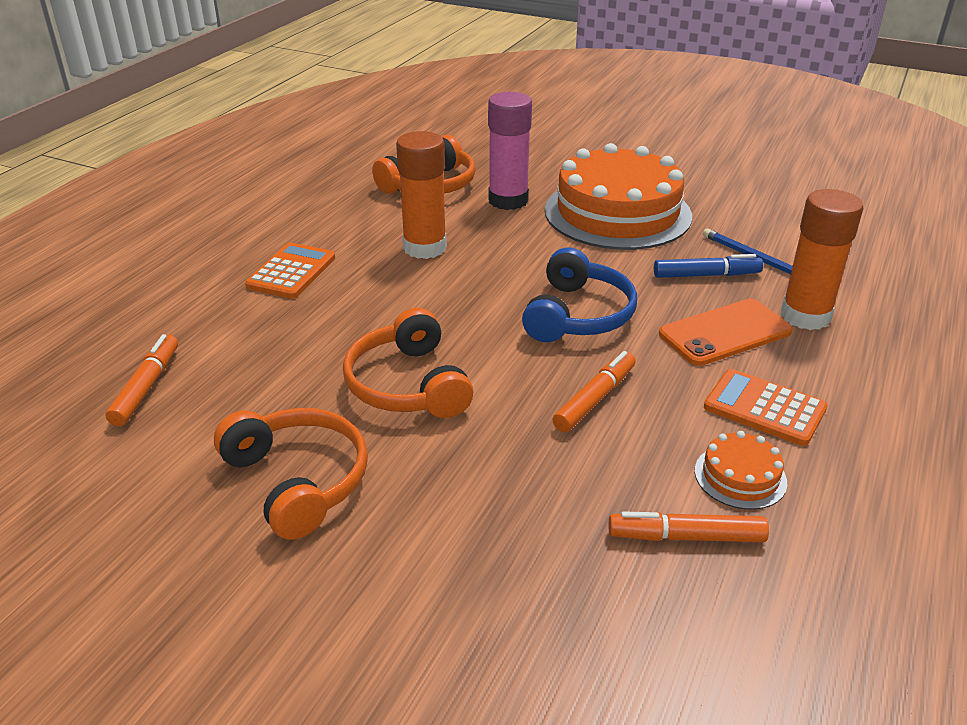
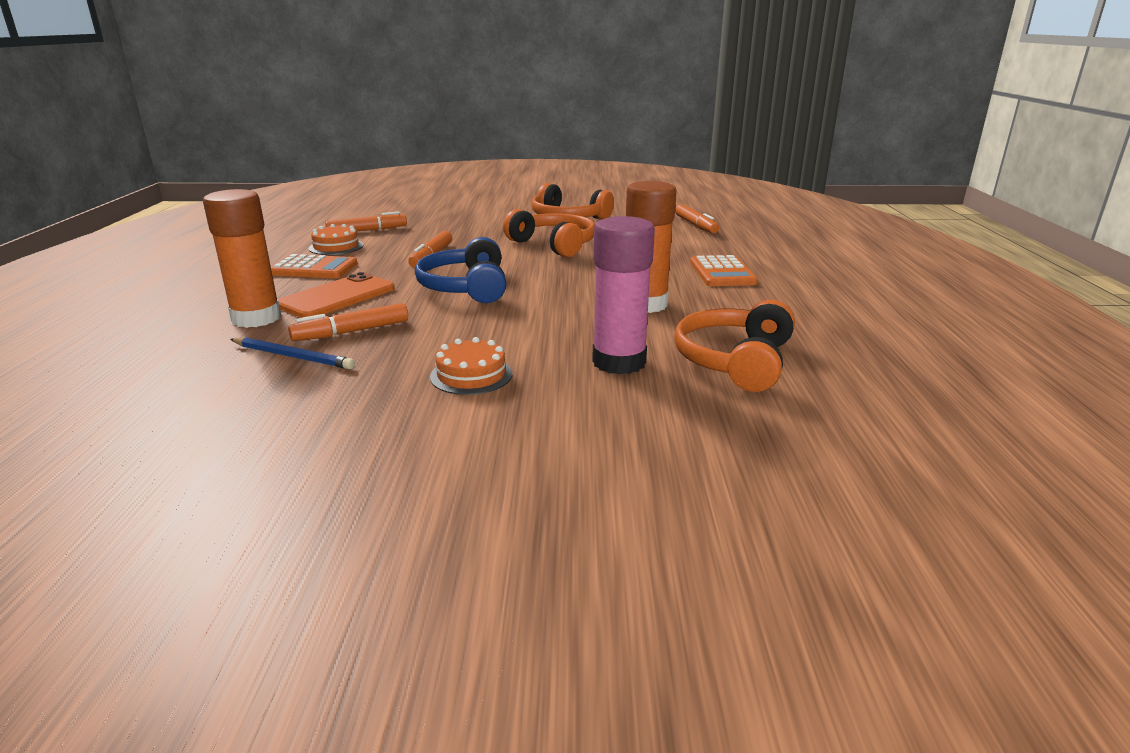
camera: 155 degrees right, 10 degrees down
(617, 213) = (471, 375): orange cake -> orange cake, size x0.41
(706, 275) = (352, 332): blue marker -> orange marker

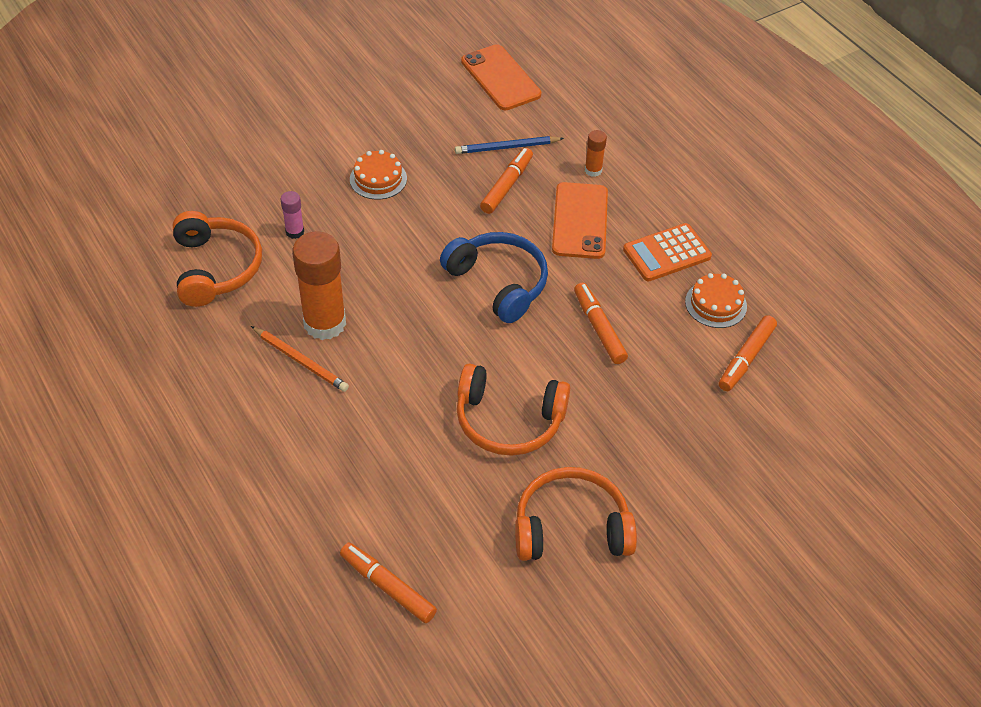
camera: 145 degrees right, 25 degrees up
(153, 422) = (500, 78): none -> orange phone
(256, 318) = (593, 170): orange glue stick -> orange glue stick, size x0.46
(619, 362) = (295, 232): pink glue stick -> pink glue stick, size x0.46
(685, 294) = (300, 360): none -> orange pencil
(722, 273) = (286, 429): orange calculator -> none

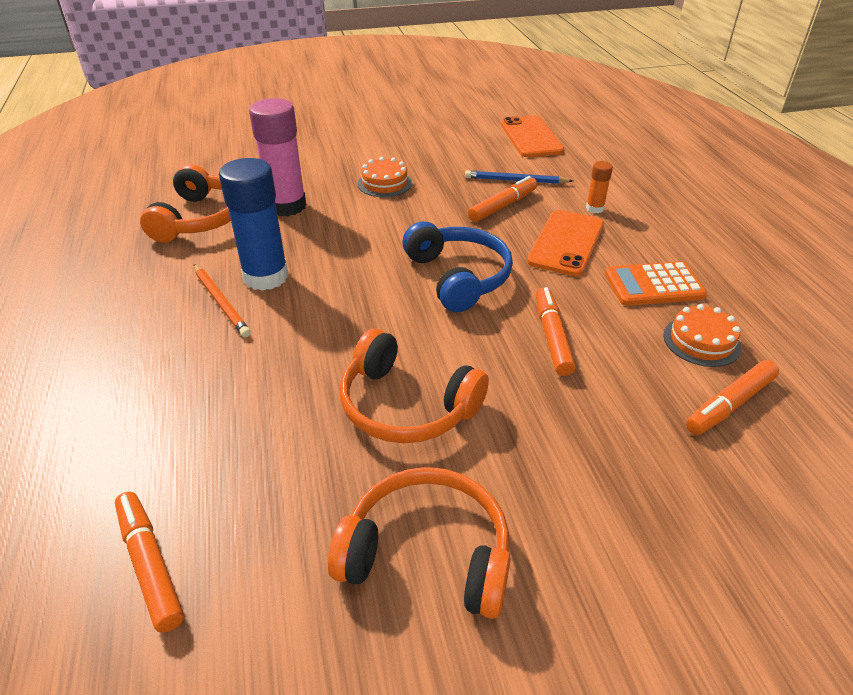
camera: 20 degrees right, 10 degrees down
(295, 232) = (286, 206): pink glue stick -> pink glue stick, size x2.17
(325, 323) = (266, 277): orange glue stick -> blue glue stick

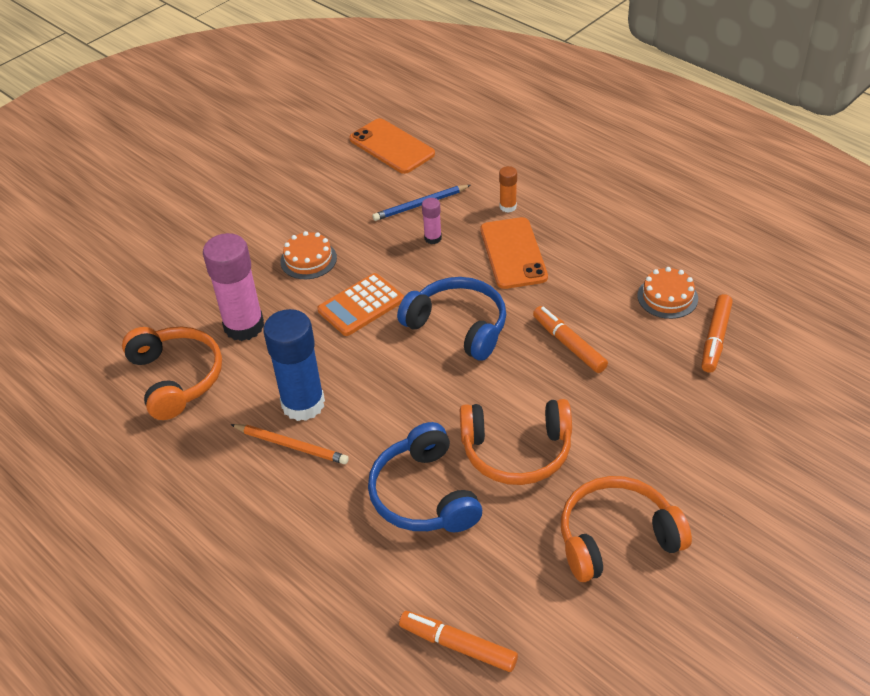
camera: 30 degrees left, 5 degrees up
(280, 398) = (423, 495): none -> blue headphones
(502, 206) = (433, 238): orange marker -> pink glue stick
(654, 285) = (604, 263): orange calculator -> orange calculator (361, 305)

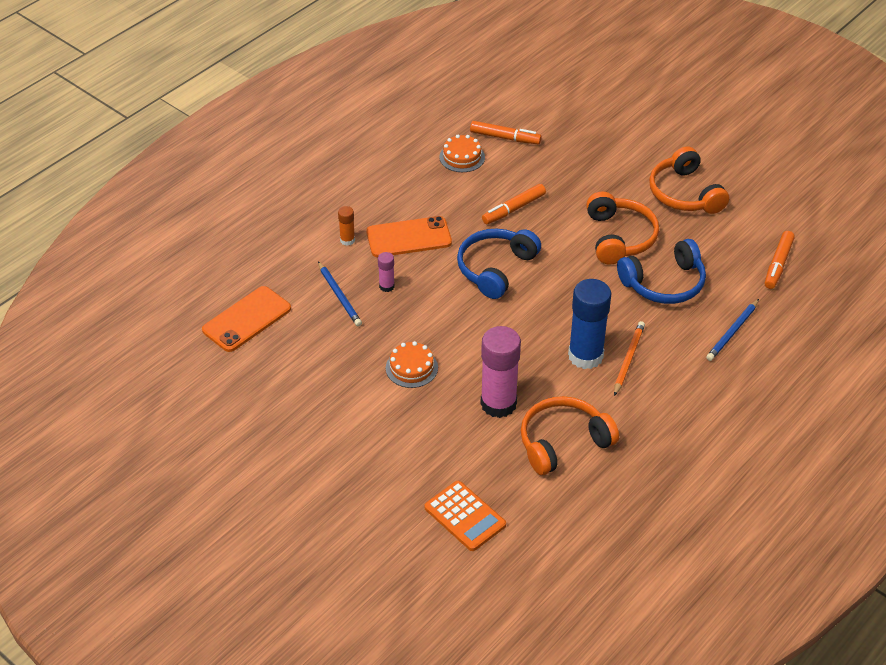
camera: 95 degrees left, 0 degrees up
(323, 566) = (732, 332): none -> blue pencil
(361, 305) = (471, 328): orange calculator -> orange calculator (465, 516)

